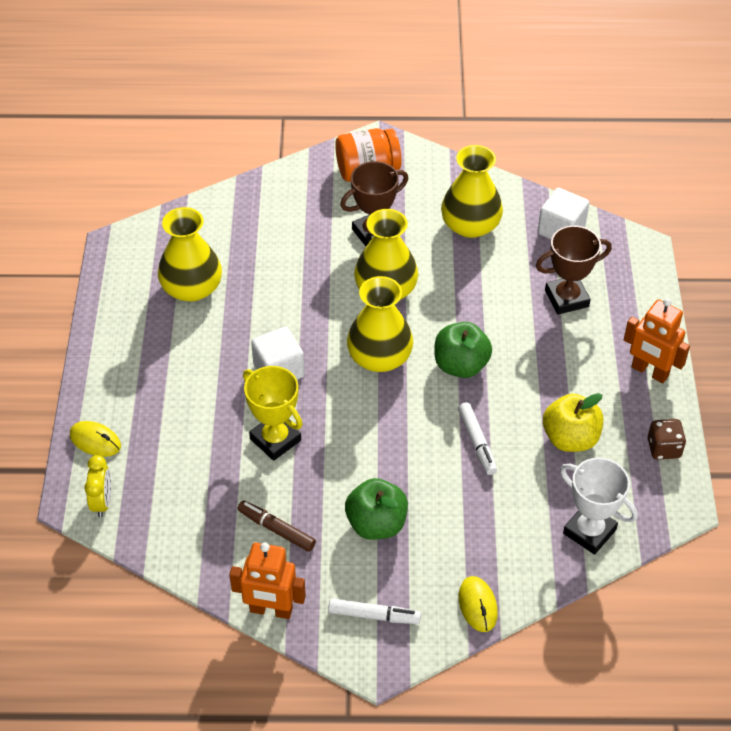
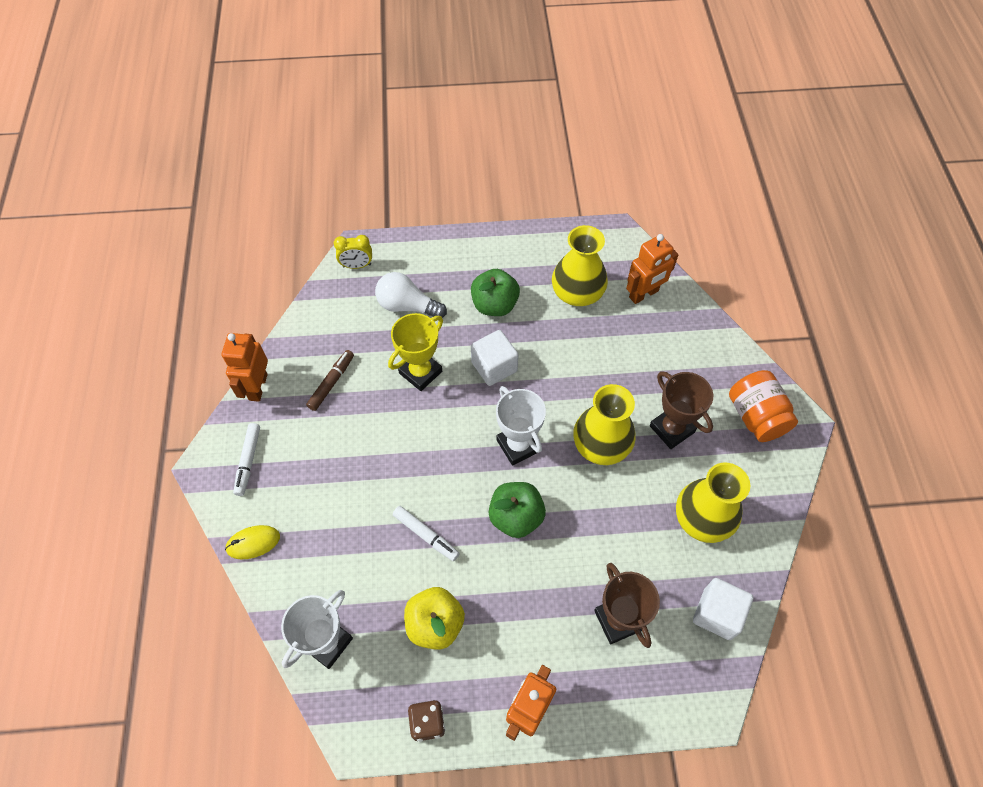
camera: 85 degrees right, 10 degrees up
(95, 441) = (413, 252): yellow mouse -> none
(178, 449) = (407, 306): none -> white light bulb
(206, 232) = (644, 294): none -> orange robot
(376, 524) = (336, 456): green apple -> green apple (494, 305)
(379, 357) = (518, 445): yellow vase -> white trophy
(477, 442) = (426, 535): white marker -> white marker turned 120 degrees counterclockwise

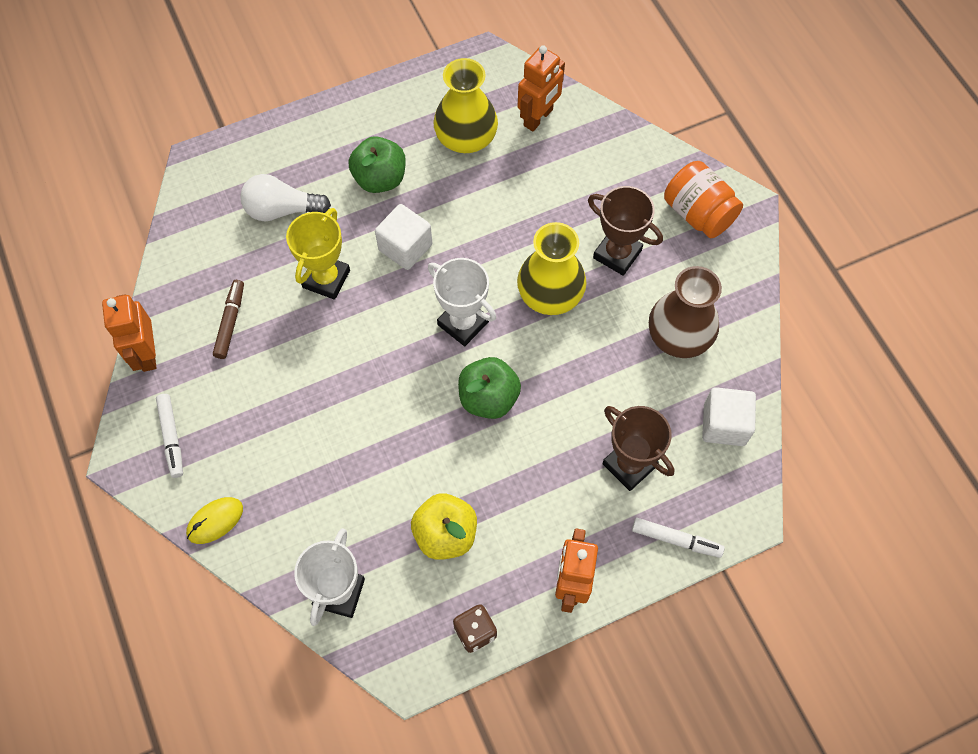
camera: 20 degrees left, 5 degrees up
(357, 265) = (204, 181): yellow clock -> none
(426, 535) = (400, 449): white marker -> white marker (676, 540)
(703, 518) = (679, 335): yellow vase -> brown vase

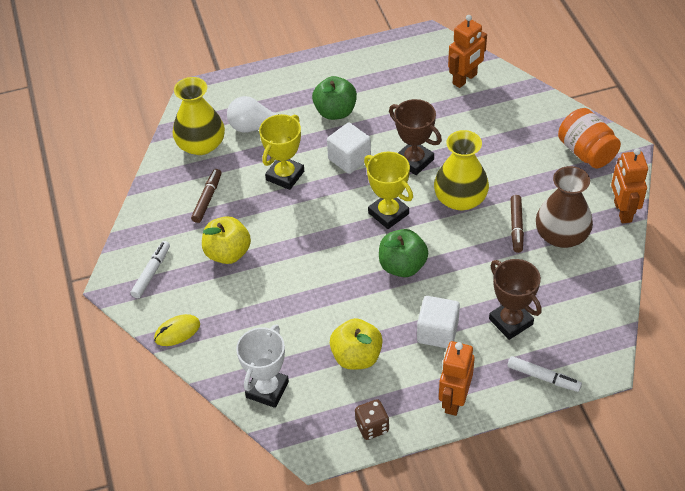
camera: 10 degrees right, 15 degrees down
(147, 354) = (141, 215): orange robot -> orange robot (622, 211)
(171, 437) = (151, 272): white marker -> white marker turned 150 degrees counterclockwise
(266, 400) = (228, 253): none -> yellow apple
(463, 323) = (388, 213): white trophy -> yellow trophy
(466, 137) = (406, 88): yellow vase -> yellow vase (201, 144)
(617, 254) = (517, 175): brown trophy -> brown trophy (414, 161)
(623, 329) = (516, 227): none -> brown marker
(724, 425) = (591, 300): white cube -> white cube (437, 332)

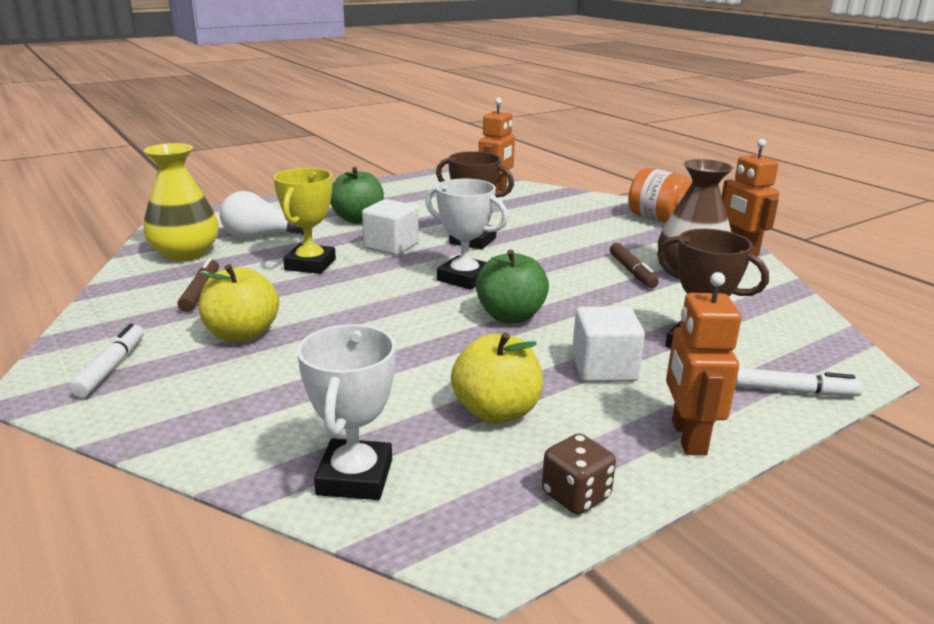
camera: 20 degrees left, 25 degrees down
(177, 332) = (163, 428): yellow mouse -> none
(388, 213) = (464, 278): yellow trophy -> white trophy
(460, 199) = (547, 259): yellow vase -> none

